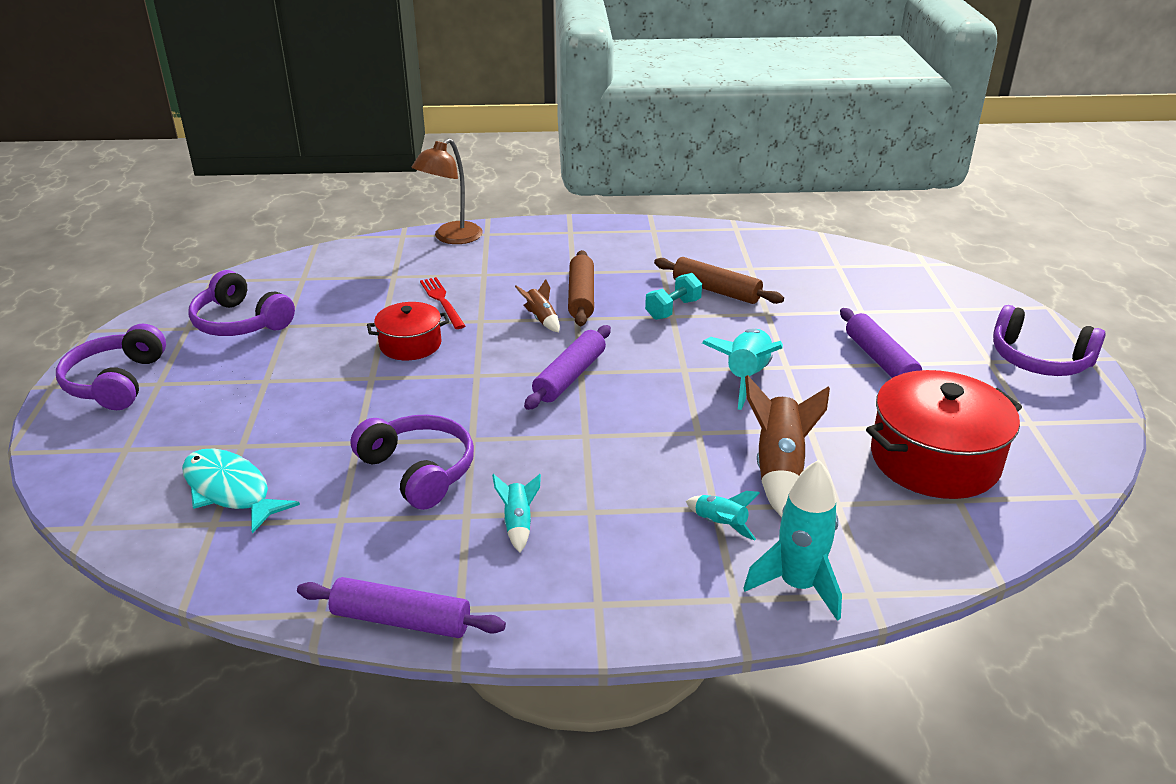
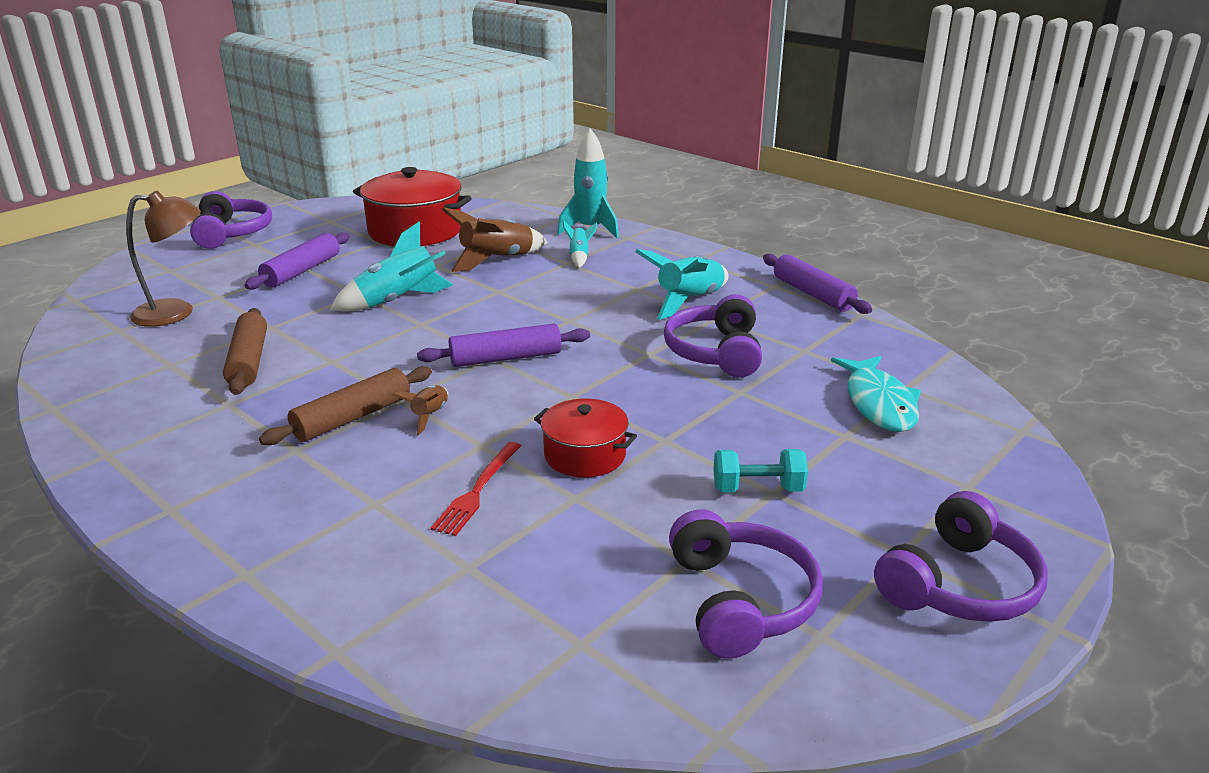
camera: 135 degrees left, 5 degrees down
(451, 238) = (294, 596): brown lamp -> brown lamp (176, 313)
(518, 523) = (689, 301): turquoise rocket -> turquoise rocket, size x1.88
(673, 309) = (318, 365): turquoise dumbbell -> turquoise dumbbell (757, 489)

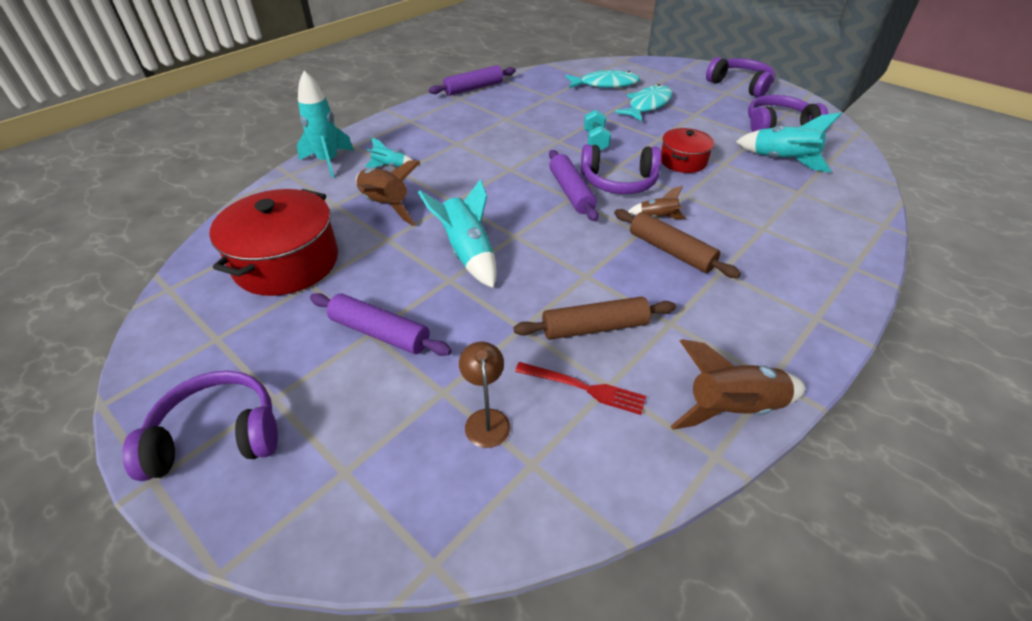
camera: 90 degrees left, 15 degrees up
(92, 425) = (732, 408): none -> brown rocket
(176, 313) = (486, 419): brown lamp -> brown lamp, size x0.64
(478, 490) = (732, 193): red fork -> red fork (583, 388)
(689, 301) = (480, 125): turquoise rocket -> turquoise rocket (782, 161)
(715, 352) = (554, 120): purple headphones -> purple headphones (619, 182)
(757, 489) = (694, 117): turquoise dumbbell -> turquoise dumbbell (595, 141)
(798, 441) = (647, 105): none -> turquoise fish

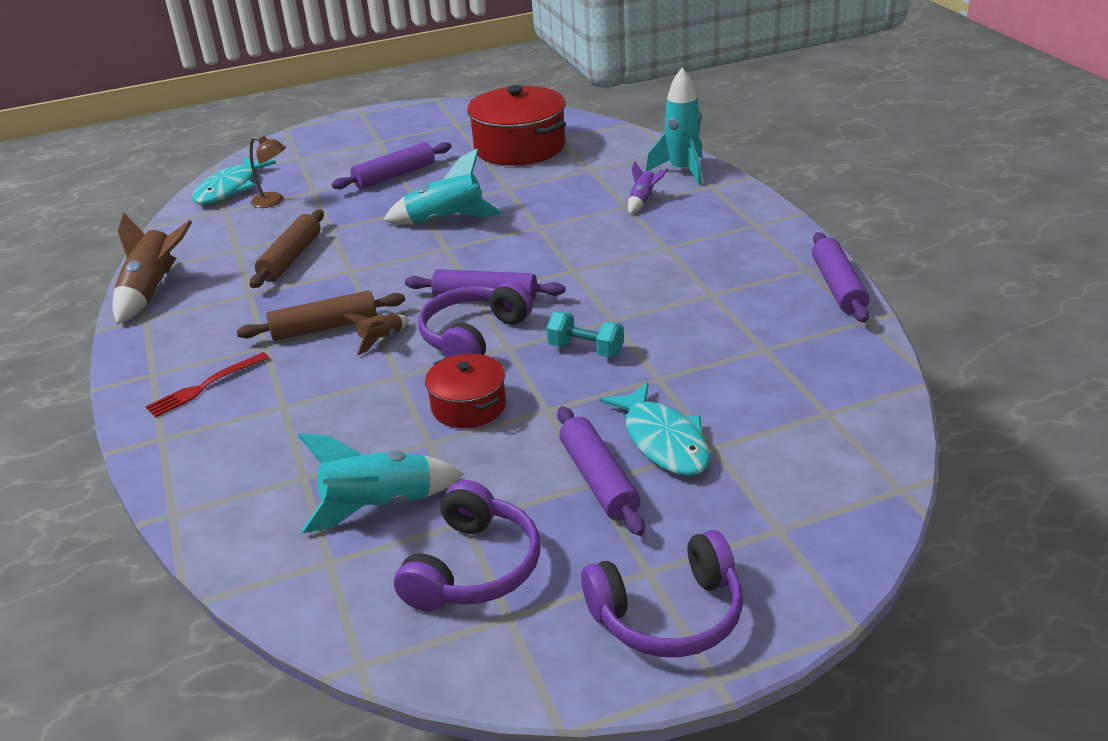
camera: 120 degrees right, 10 degrees down
(217, 436) = (370, 126): purple headphones -> none
(385, 206) = (564, 192): brown rocket -> none
(389, 166) = (643, 201): turquoise rocket -> purple rocket
(583, 388) = (248, 239): red fork -> red fork (205, 386)
(605, 84) = (780, 423): turquoise fish -> turquoise fish (229, 189)
(691, 113) = (598, 480): none -> purple rolling pin

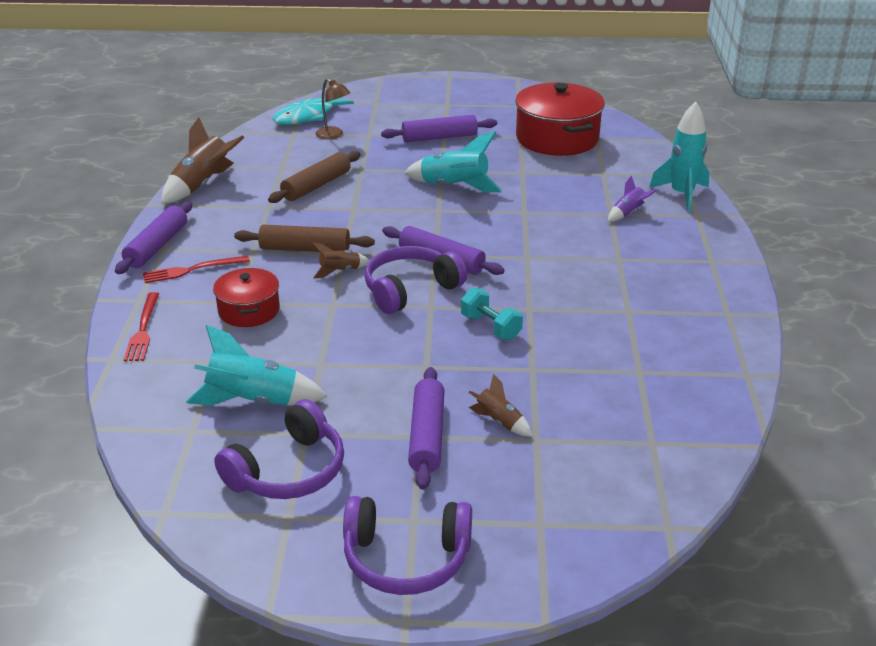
camera: 20 degrees right, 0 degrees up
(189, 469) = (143, 329): none -> red fork
(469, 406) = (369, 345): red pot -> red pot (249, 310)
(663, 441) = (499, 421): turquoise fish -> brown rocket
(838, 287) = (744, 337): purple rolling pin -> purple rolling pin (157, 246)

